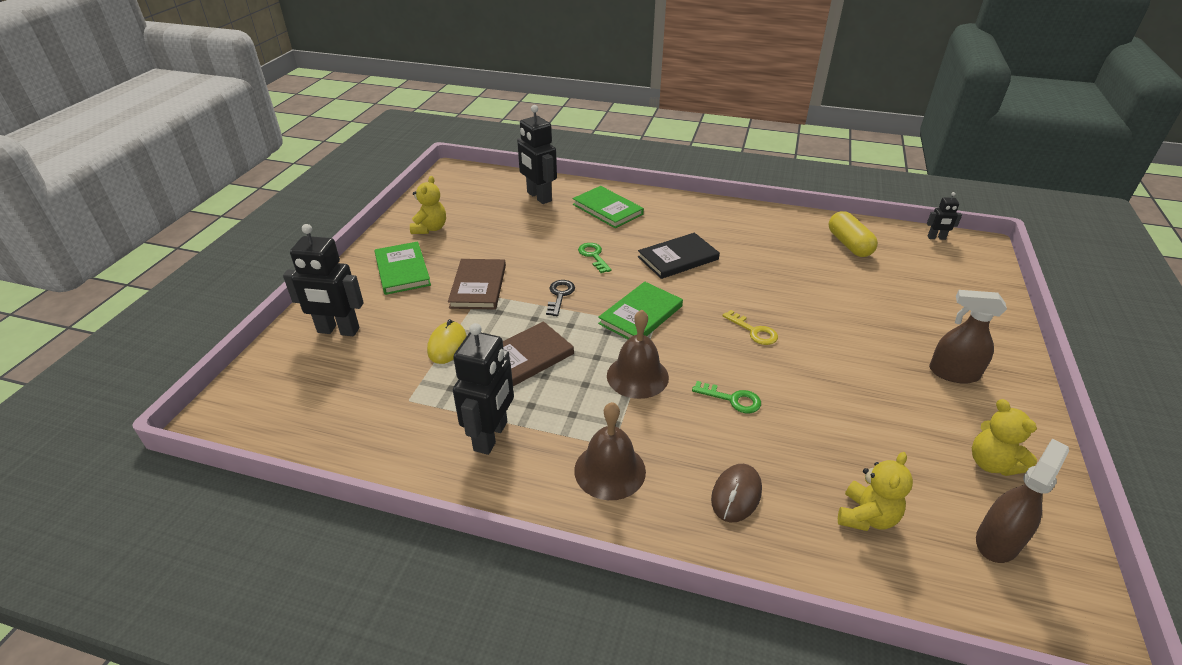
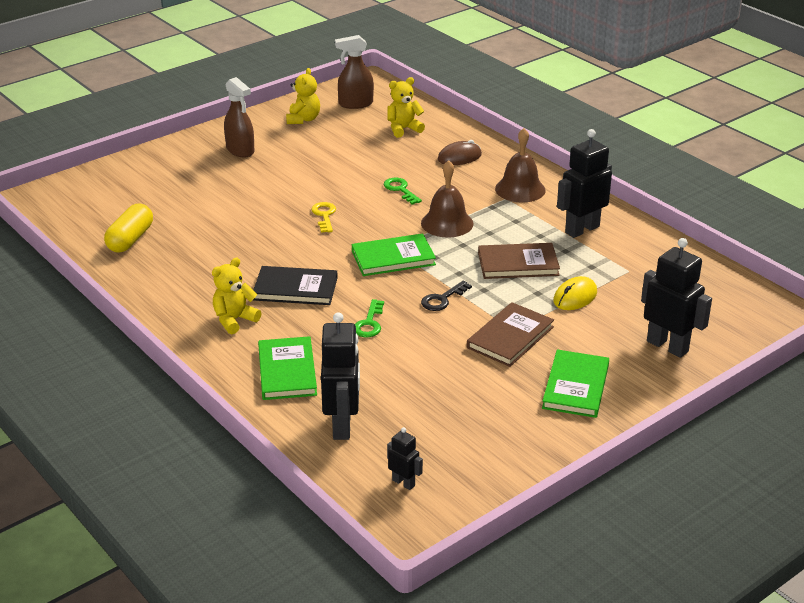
camera: 145 degrees left, 5 degrees down
(430, 228) = (512, 432): yellow teddy bear -> yellow teddy bear (234, 320)
(936, 238) = (50, 215): black robot -> black robot (403, 483)

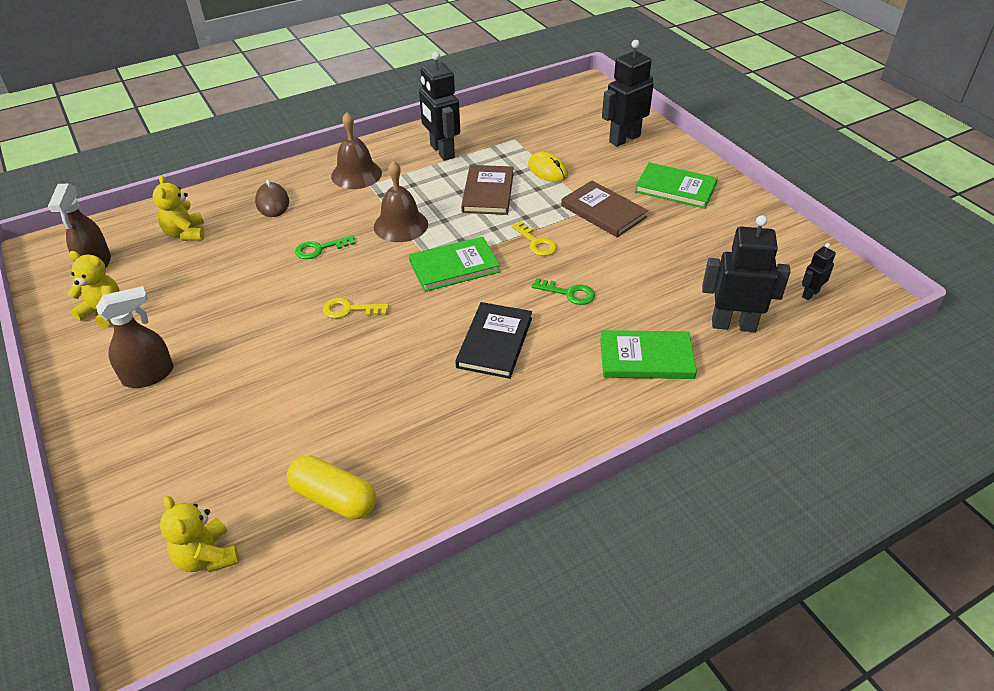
camera: 80 degrees left, 10 degrees up
(234, 320) = (547, 396): yellow teddy bear -> yellow teddy bear (207, 556)
(393, 258) = (454, 267): green book -> green book turned 75 degrees clockwise
(442, 299) = (536, 243): black key -> yellow key

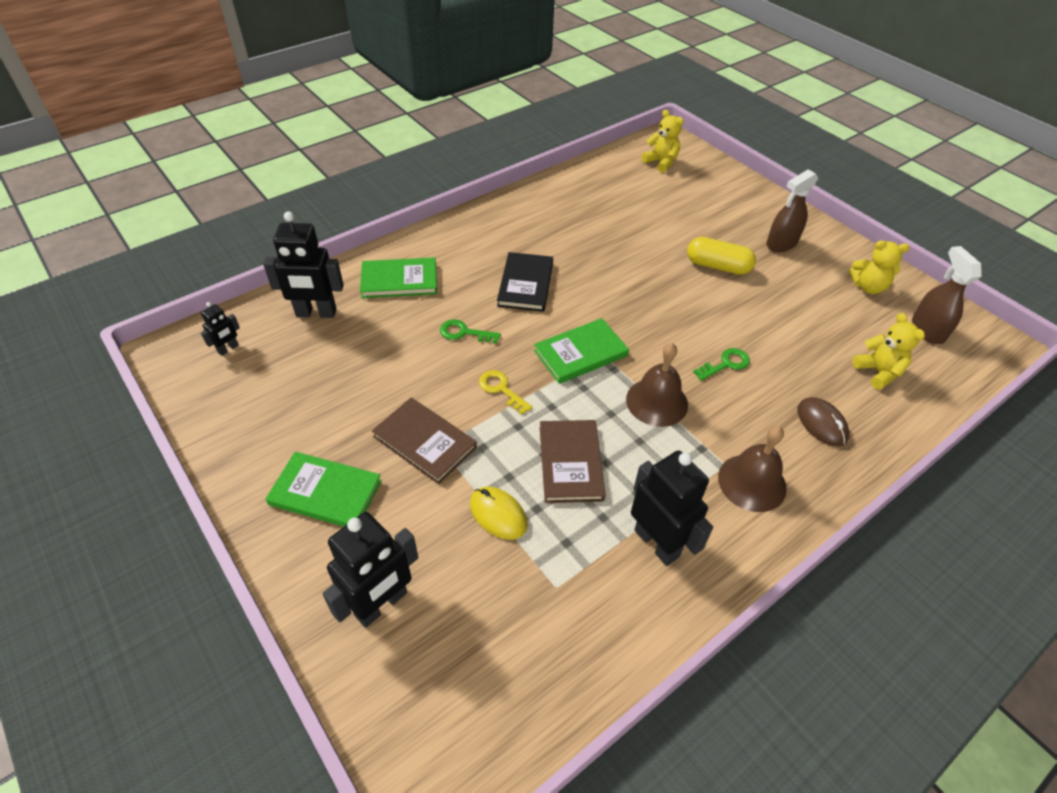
camera: 170 degrees right, 5 degrees up
(334, 498) = (605, 188): yellow capsule -> yellow capsule (718, 266)
(349, 310) = (660, 303): yellow key -> none

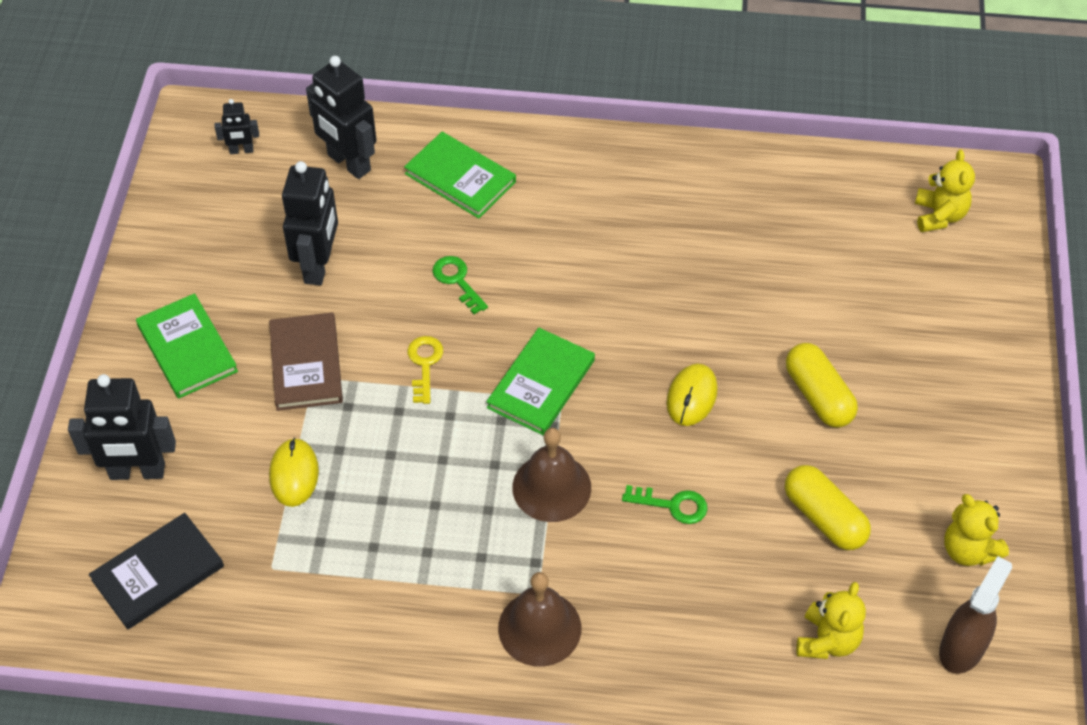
camera: 45 degrees right, 5 degrees up
(525, 284) = (578, 269): black book -> black book (158, 573)
(570, 463) = (403, 480): brown book -> none
(581, 353) = (541, 384): green book -> green book turned 75 degrees counterclockwise
(657, 543) = (390, 604): black robot -> black robot (319, 266)
(663, 306) = (691, 396): none -> yellow mouse
(781, 243) = (939, 424): brown spray bottle -> none
(796, 317) = (824, 517): none -> yellow capsule
(821, 423) = (685, 636): brown mouse -> none

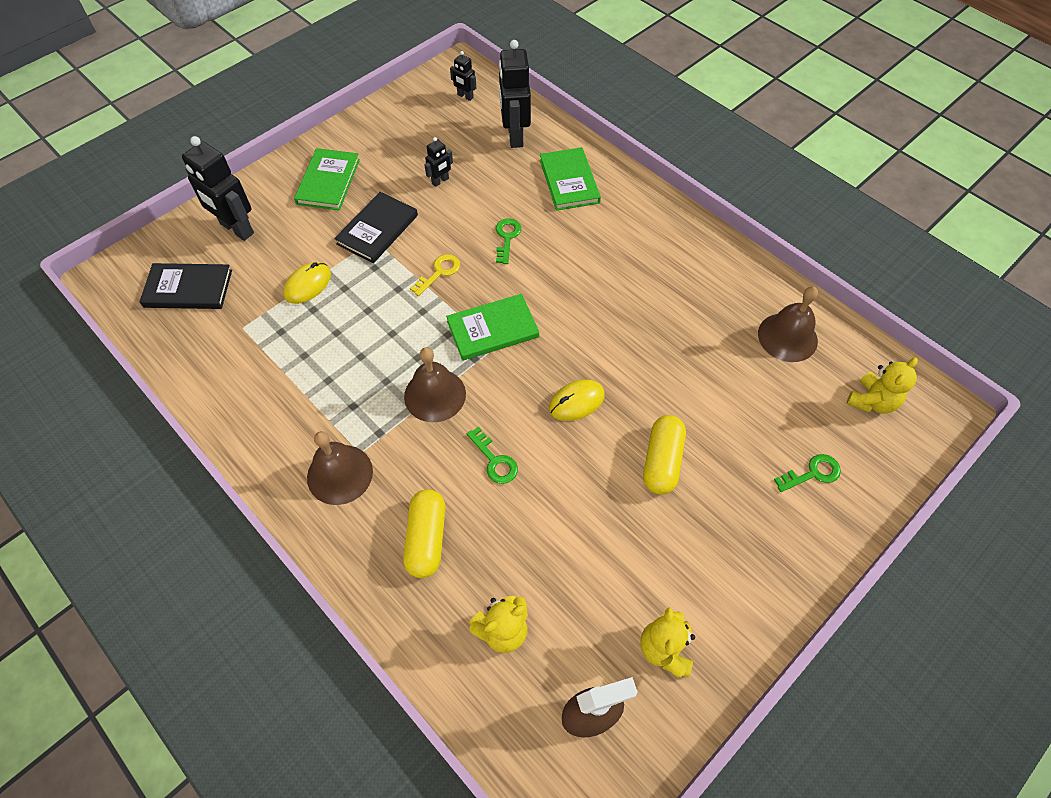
camera: 40 degrees right, 5 degrees up
(306, 364) = (377, 229): brown book -> black book
(319, 266) = (440, 181): black robot -> black robot, size x0.50
(818, 203) = (787, 337): none -> brown bell
(824, 517) = (584, 545): yellow capsule -> yellow capsule (427, 539)
(948, 315) = (812, 473): none -> green key

